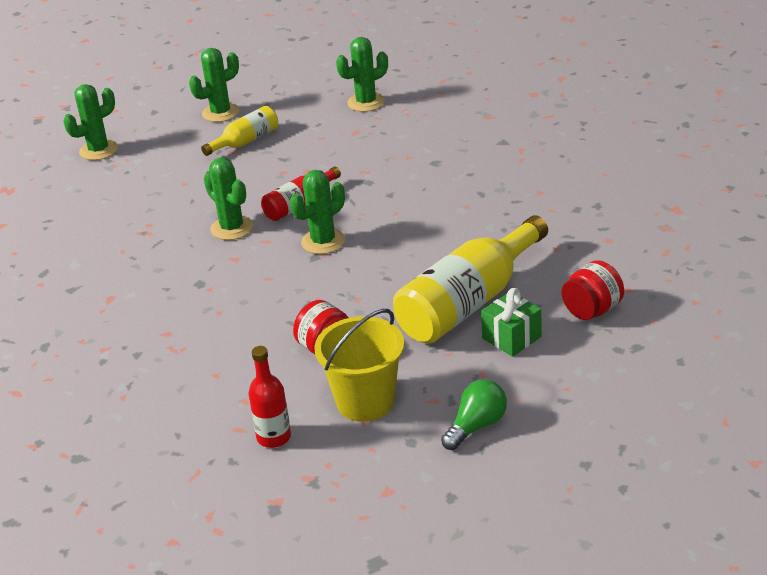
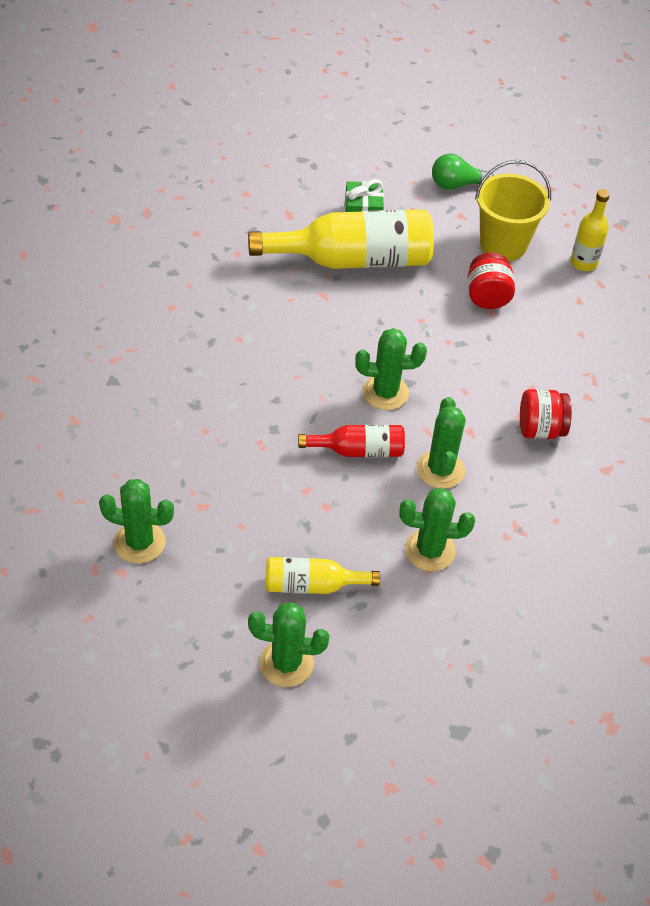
camera: 145 degrees left, 15 degrees up
(98, 150) = (466, 711): green cactus -> green cactus (429, 550)
(274, 437) = (583, 263): red bottle -> yellow bottle
(592, 310) = (288, 197): red jar -> red jar (540, 429)

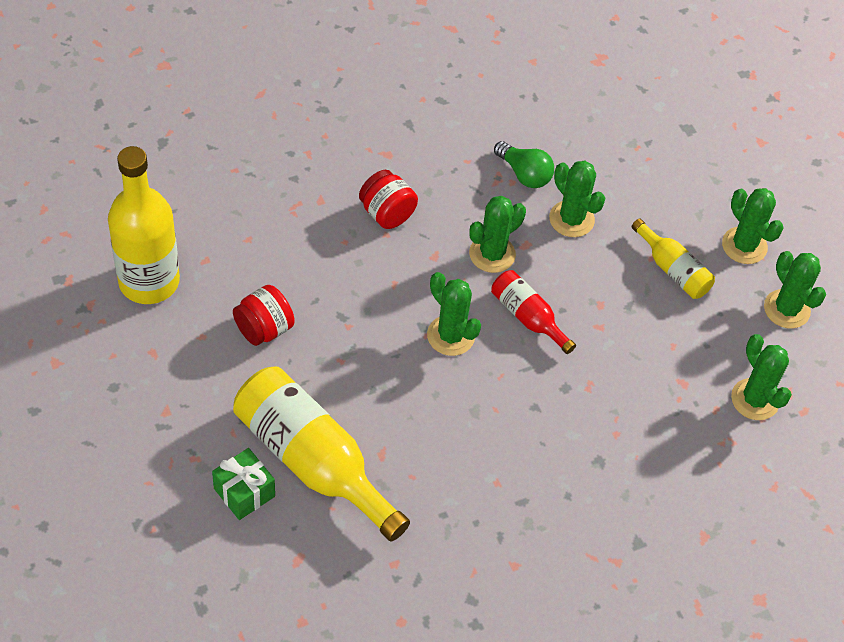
camera: 130 degrees left, 5 degrees up
(193, 640) = (786, 309): none -> green cactus
(456, 185) = (120, 442): green light bulb -> green light bulb (524, 174)
(503, 244) = (179, 355): yellow bucket -> none
(583, 263) = (149, 281): yellow bottle -> yellow bottle, size x1.93

